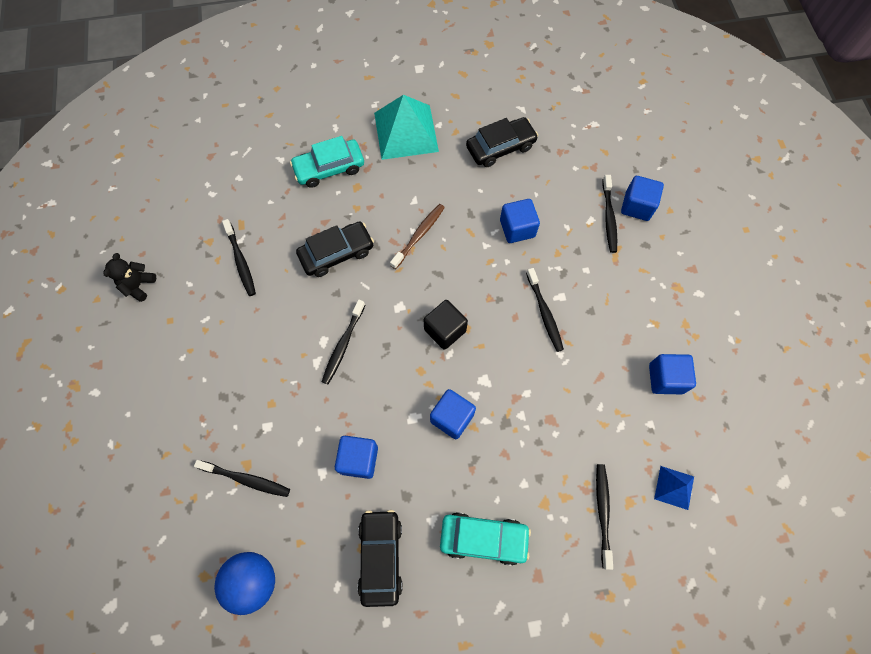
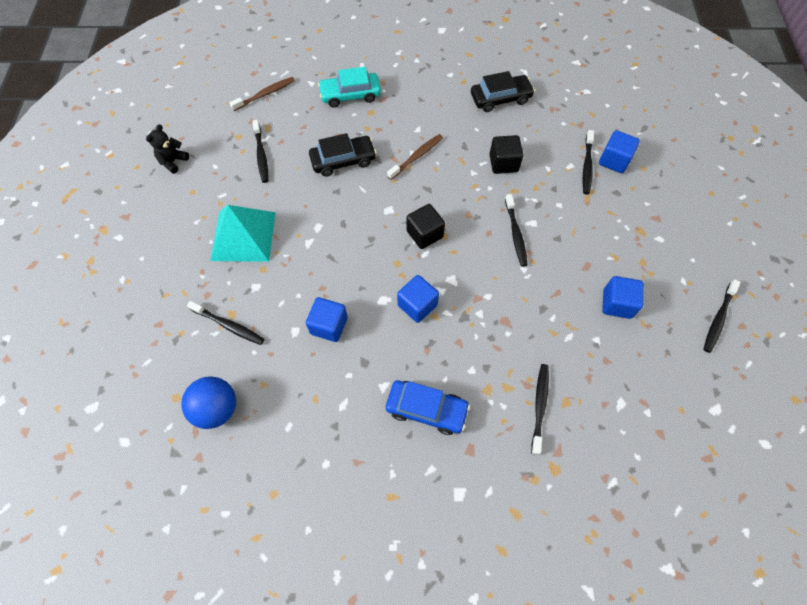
camera: 10 degrees right, 5 degrees down
(229, 182) = (265, 94): none -> brown toothbrush
(343, 345) = (334, 232): black toothbrush -> black toothbrush (718, 319)
(381, 557) = (332, 408): black car -> none
(406, 131) = (421, 76): turquoise pyramid -> turquoise pyramid (243, 235)
(483, 538) = (426, 409): turquoise car -> blue car
(517, 228) = (503, 163): blue cube -> black cube
(674, 487) = (610, 396): blue pyramid -> none

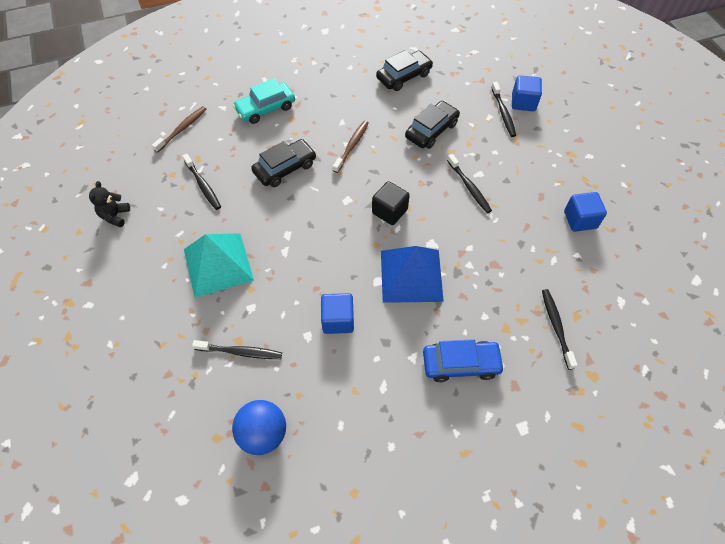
camera: 20 degrees left, 5 degrees down
(417, 305) = (411, 275): blue cube -> blue pyramid
(503, 163) = (431, 130): black cube -> black car
(718, 319) = (664, 206): black toothbrush -> none

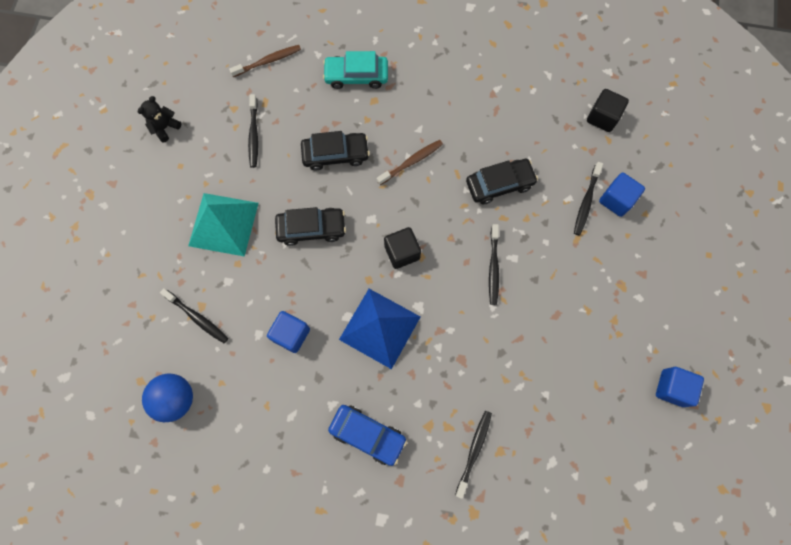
camera: 30 degrees right, 15 degrees up
(404, 76) = (514, 105): black car -> black car (311, 229)
(473, 57) = (602, 117): none -> black cube
(580, 220) = (575, 361): blue cube -> blue cube (672, 388)

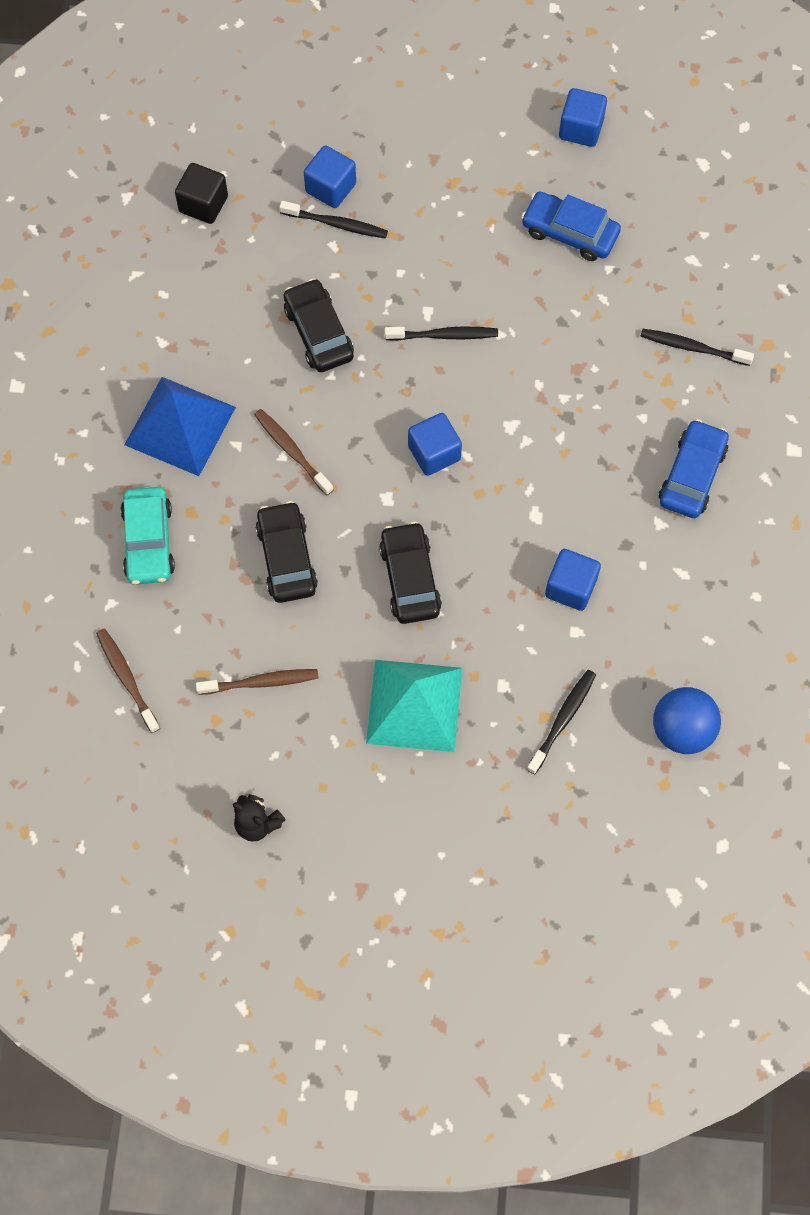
camera: 95 degrees left, 5 degrees down
(254, 134) = (261, 682): black toothbrush -> brown toothbrush
(379, 328) = (547, 473): blue pyramid -> blue pyramid (180, 426)
(402, 252) = (434, 453): black cube -> blue cube
(578, 368) = (569, 232): none -> blue car

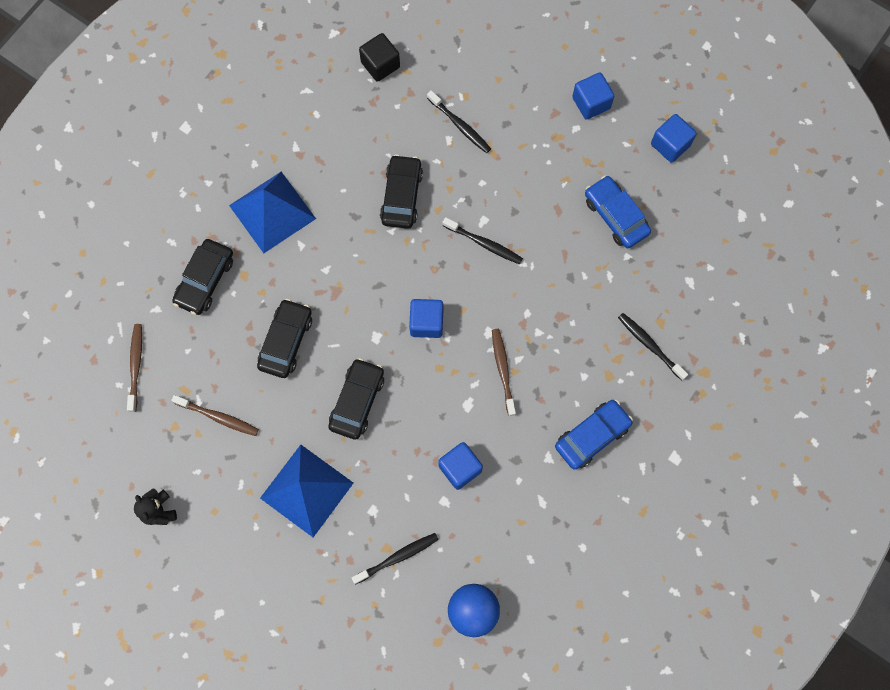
camera: 30 degrees right, 5 degrees up
(148, 541) = (205, 280): turquoise car -> black car
(292, 451) = (334, 269): brown toothbrush -> brown toothbrush (503, 370)
(330, 188) = (472, 97): blue cube -> blue cube (591, 103)
(414, 705) = (306, 490): turquoise pyramid -> blue pyramid

